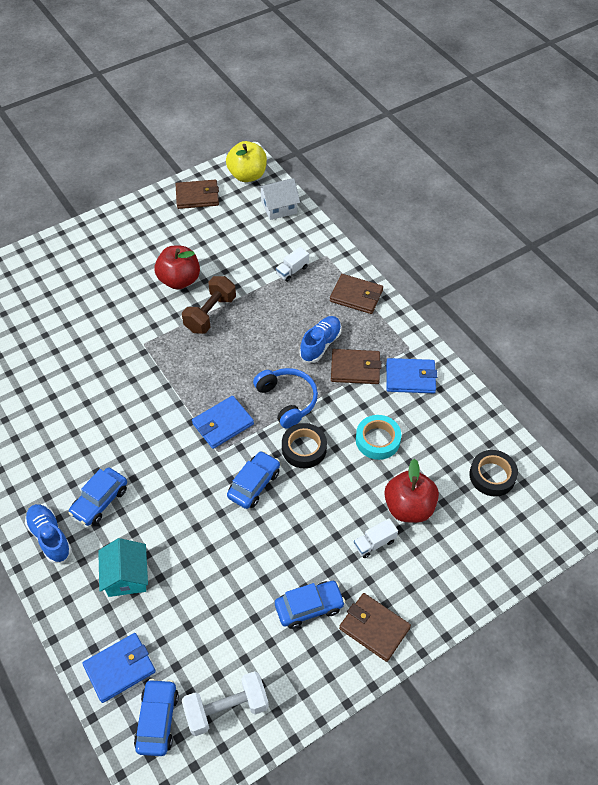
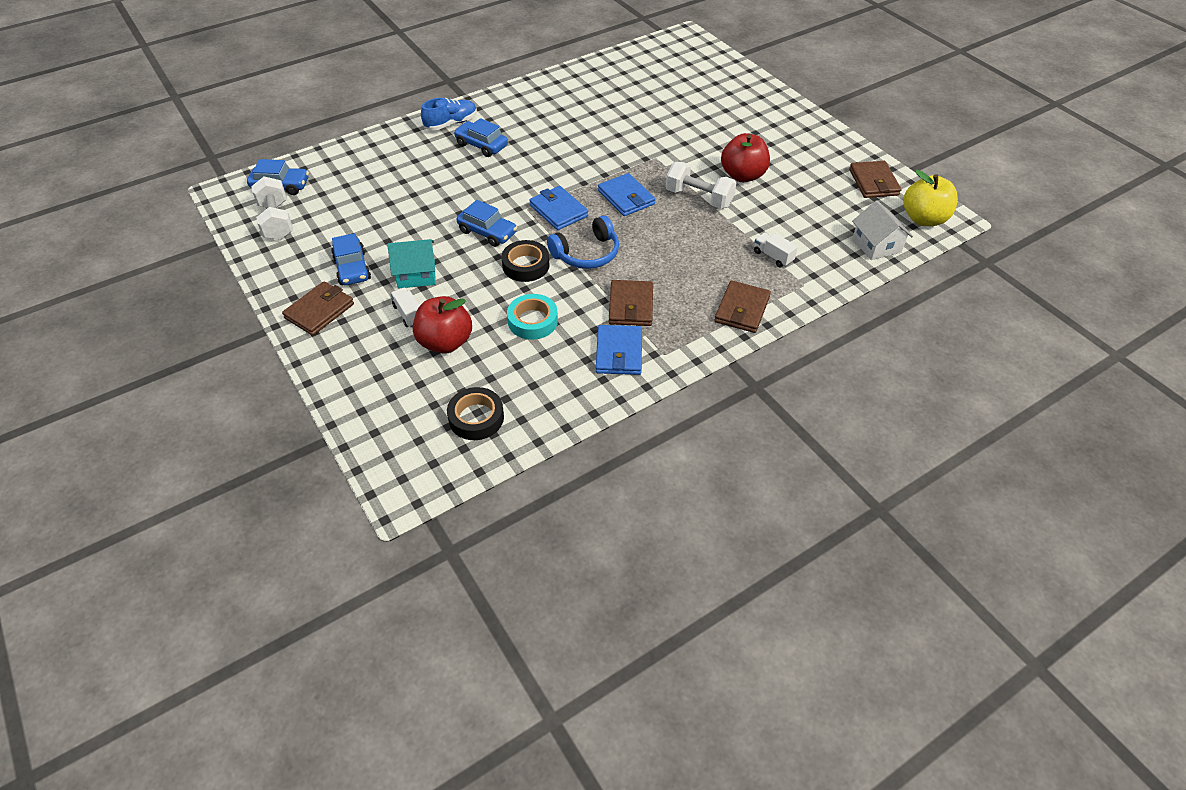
camera: 90 degrees right, 5 degrees down
(119, 668) = (329, 165): blue wallet -> blue wallet (626, 197)
(126, 576) = (407, 163): turquoise house -> turquoise house (416, 274)
(210, 314) = (699, 198): brown dumbbell -> white dumbbell
(320, 344) = (664, 278): blue shoe -> none

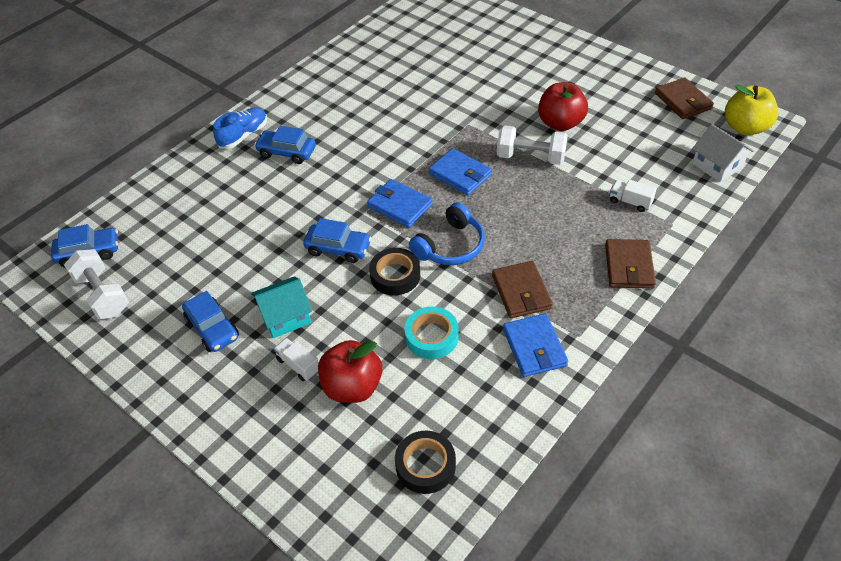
camera: 15 degrees left, 0 degrees up
(319, 311) = (199, 389): brown wallet -> none

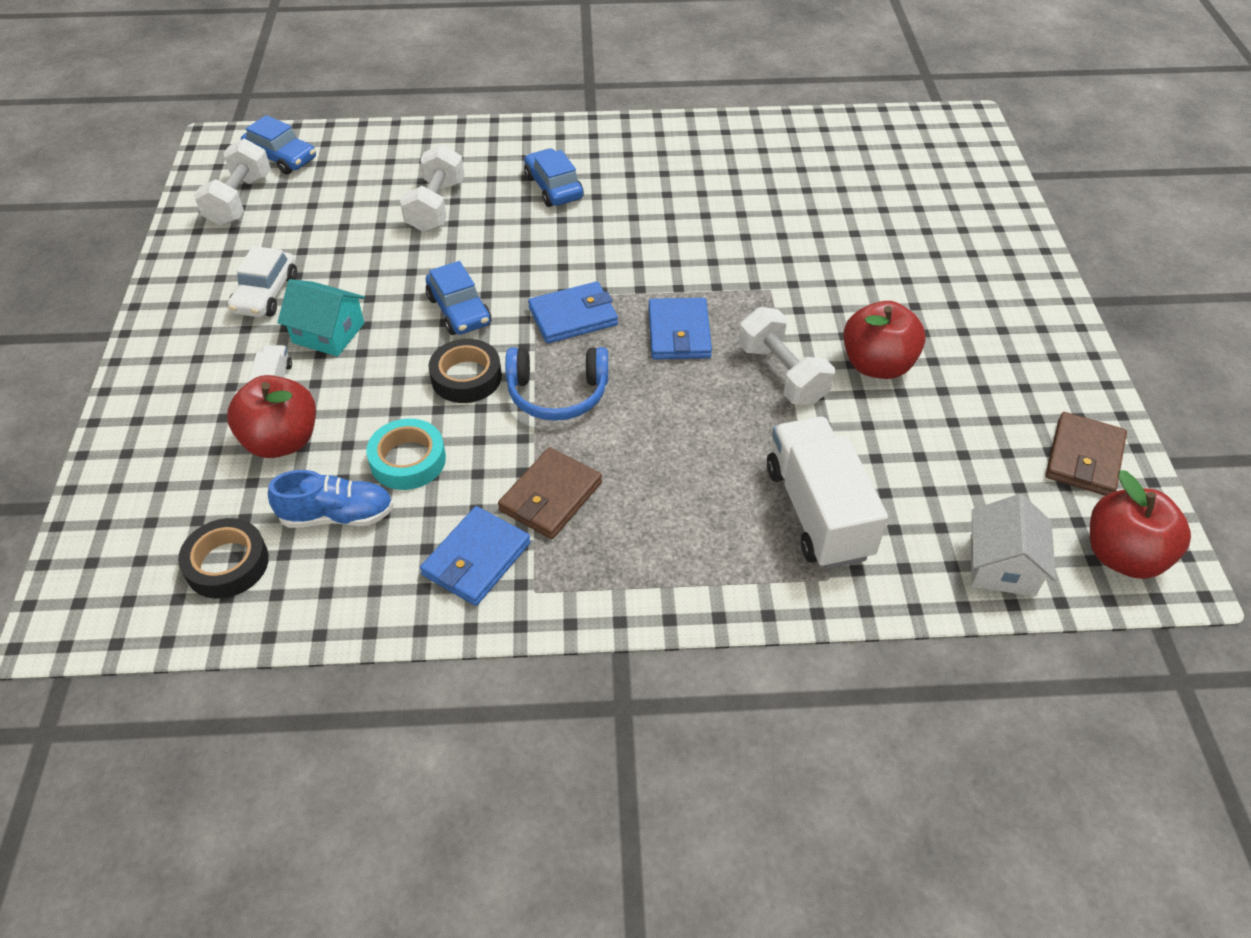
camera: 45 degrees right, 0 degrees up
(212, 328) = (266, 294): blue car -> white car
(236, 208) = (436, 206): none -> white dumbbell
(243, 135) = (541, 145): blue shoe -> blue shoe (337, 516)
(400, 206) = (573, 316): blue wallet -> blue wallet turned 75 degrees clockwise
(629, 266) = (701, 575): brown wallet -> none
(630, 202) = (818, 512): white truck -> white truck, size x2.22
(745, 127) = (1123, 556): yellow apple -> red apple

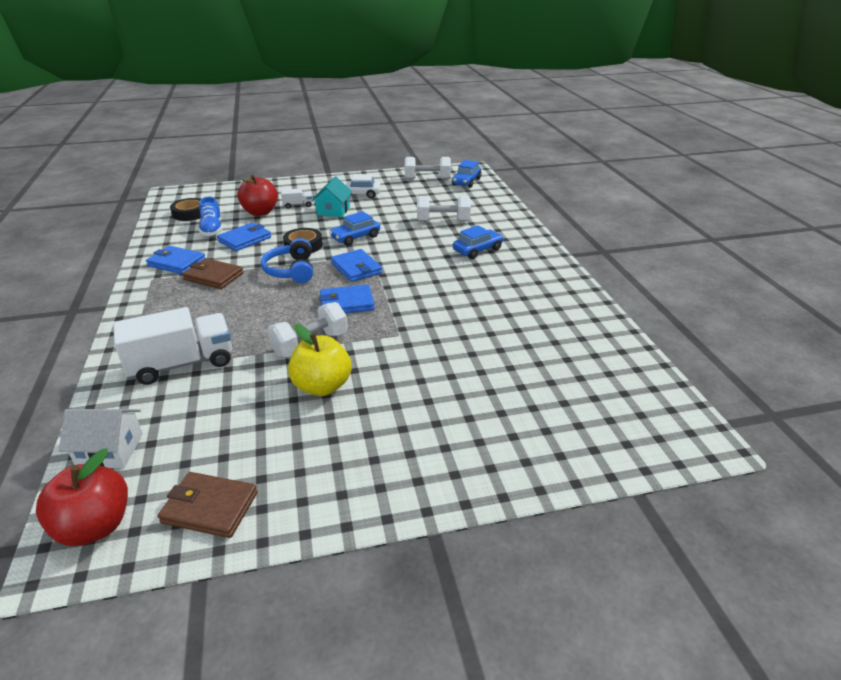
camera: 80 degrees right, 15 degrees down
(408, 460) = (245, 239): turquoise tape -> blue wallet
(877, 365) = (322, 386): red apple -> yellow apple

